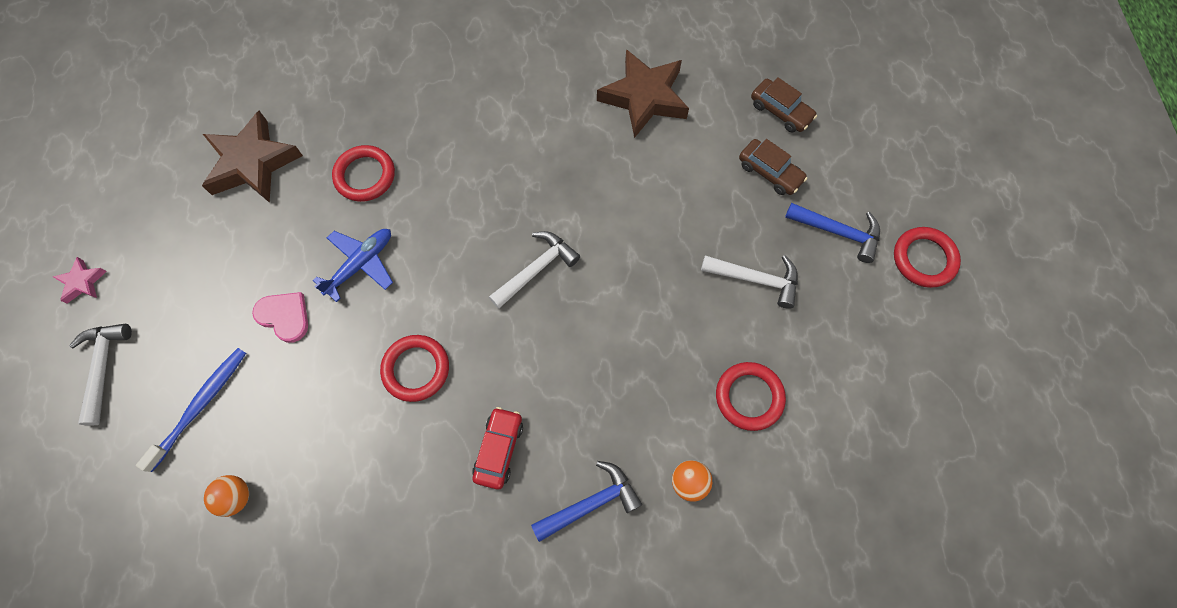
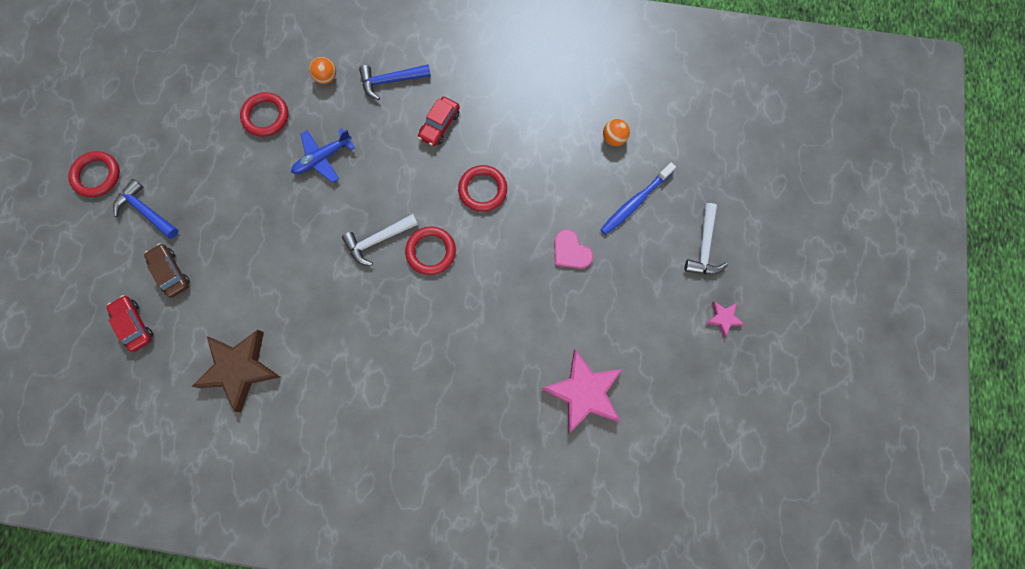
camera: 165 degrees left, 5 degrees up
(253, 163) = (584, 392): brown star -> pink star
(360, 264) = (508, 278): blue plane -> blue plane (322, 158)
(365, 176) = (492, 355): red ring -> red ring (431, 252)
(756, 279) = (223, 192): white hammer -> none
(780, 111) = (134, 325): brown car -> red car

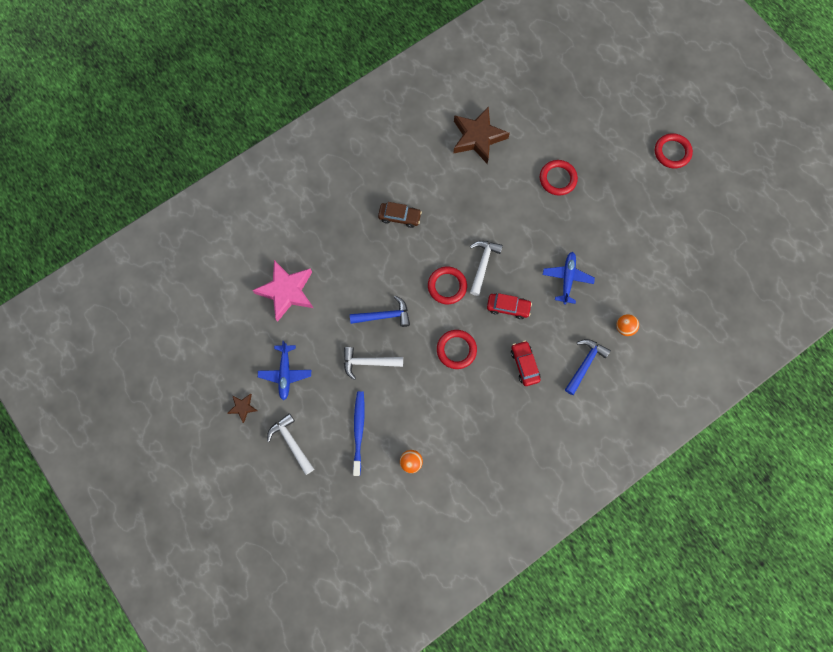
camera: 135 degrees right, 0 degrees up
(134, 325) = (555, 107): red car -> red car (508, 307)
(146, 211) = (623, 160): blue hammer -> blue hammer (384, 315)
(170, 272) = (569, 145): brown car -> brown car (399, 217)
(266, 116) = (628, 270): red ring -> red ring (557, 179)
(570, 251) = (368, 362): pink heart -> white hammer
(656, 313) = (285, 373): none -> blue plane
(723, 318) = (243, 407): pink star -> brown star

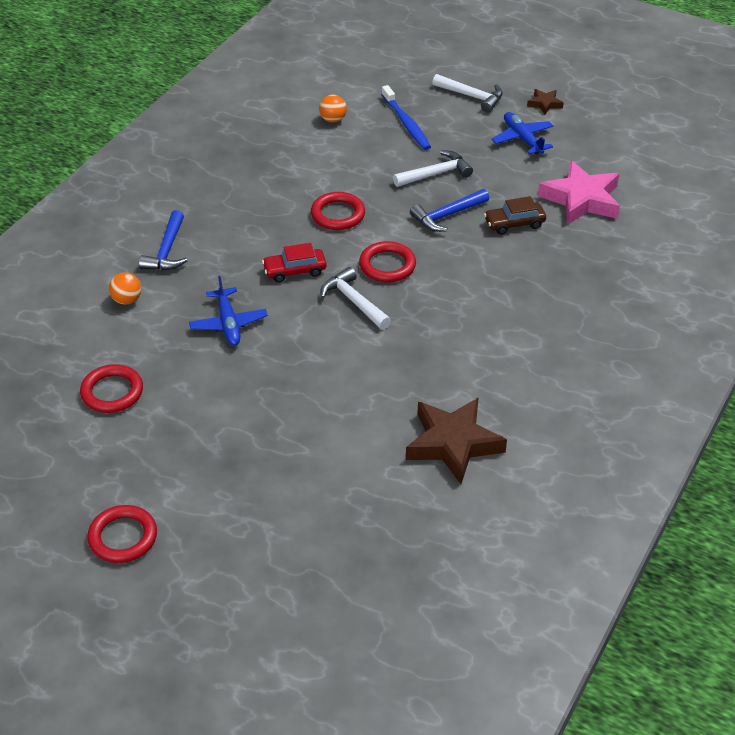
camera: 155 degrees right, 30 degrees down
(399, 217) = (500, 312): brown car -> brown car (514, 224)
(483, 264) = (353, 301): white hammer -> white hammer turned 150 degrees clockwise
(524, 364) = (245, 227): red car -> none
(557, 179) = (298, 433): red ring -> red ring (112, 392)

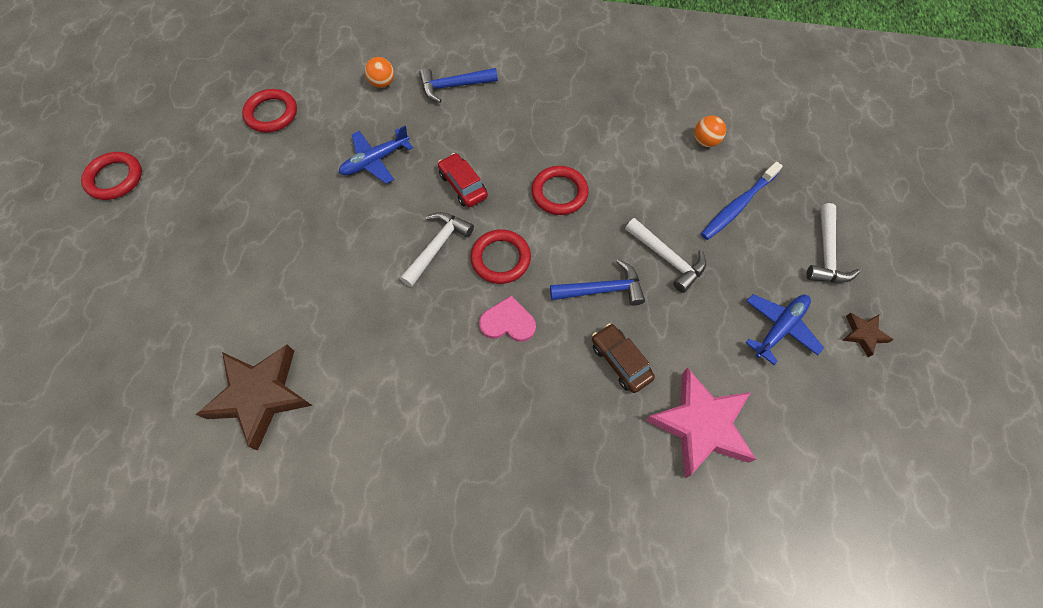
camera: 70 degrees right, 20 degrees up
(447, 216) = (602, 289): blue hammer -> blue hammer turned 135 degrees clockwise
(451, 275) = (508, 322): none -> pink heart

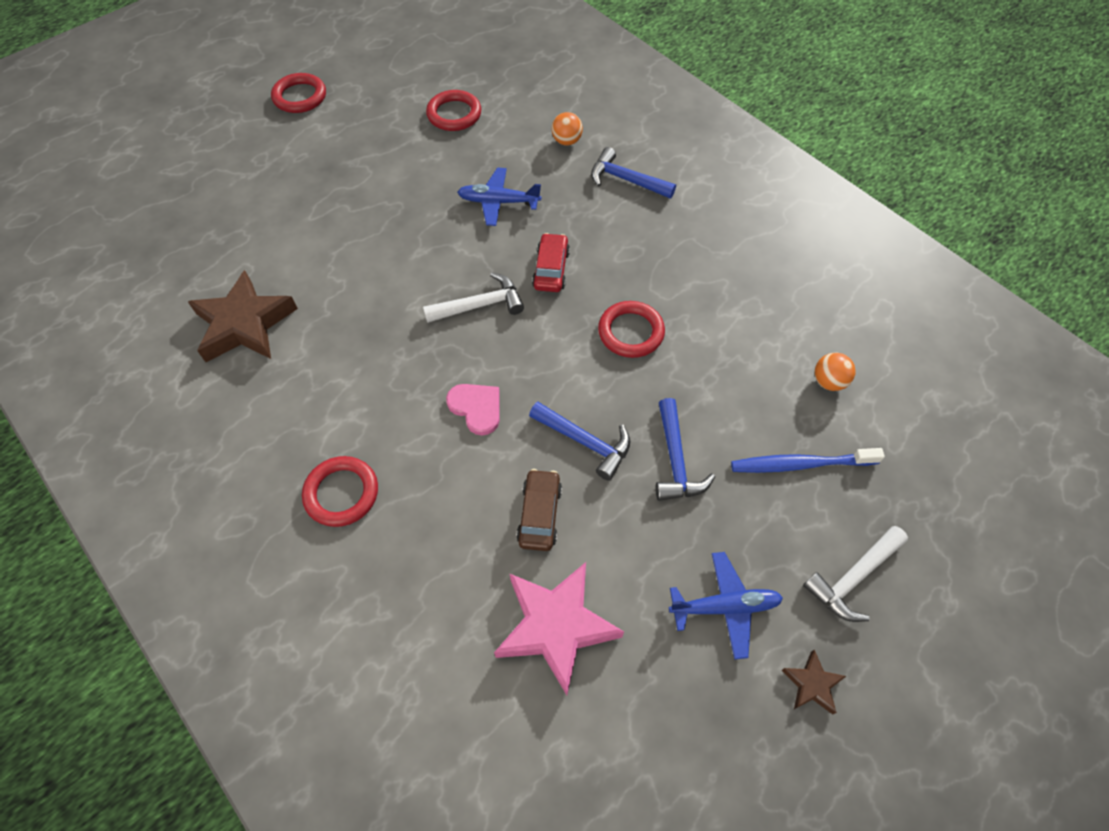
camera: 40 degrees right, 5 degrees down
(500, 259) = (522, 352): red ring -> red ring (341, 493)
(667, 258) = (675, 460): white hammer -> blue hammer

